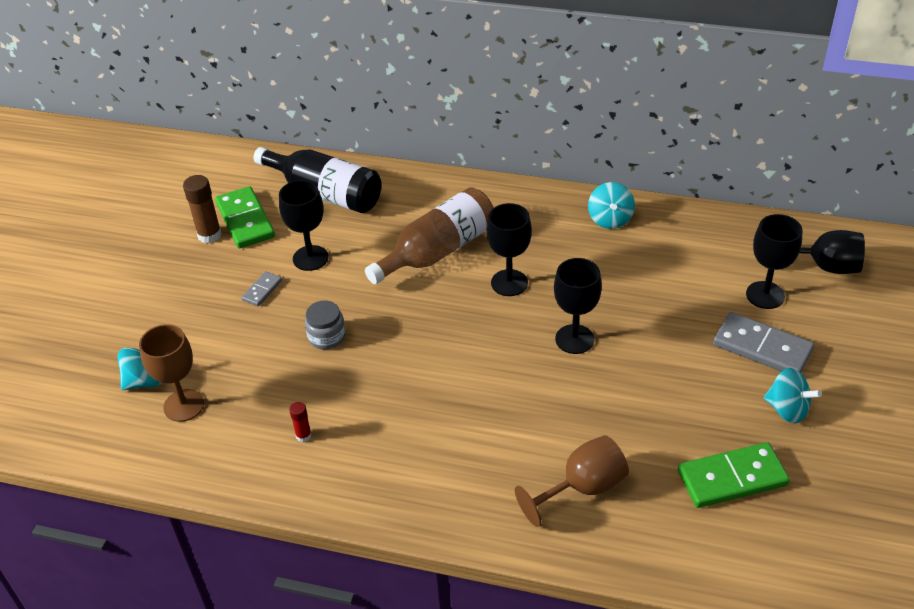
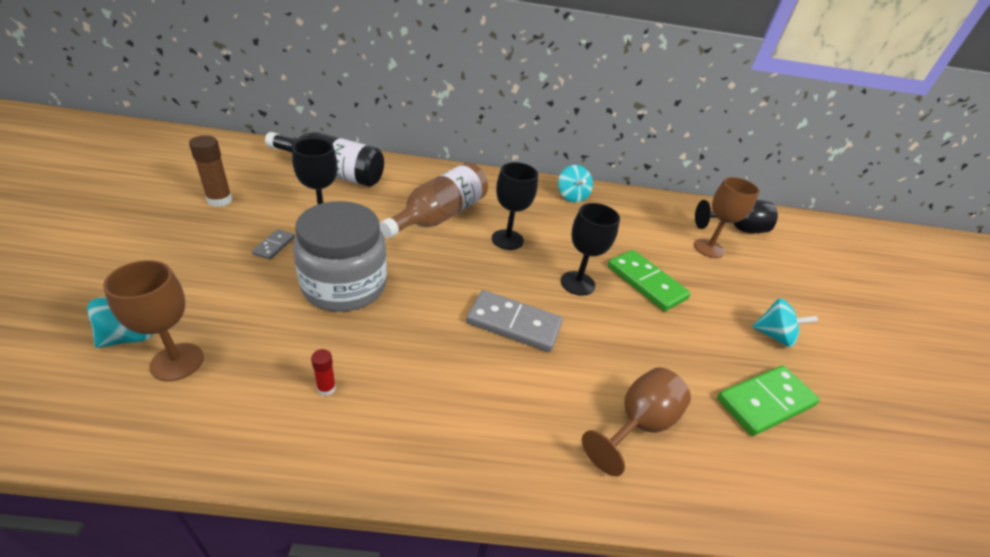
camera: 20 degrees left, 5 degrees down
(245, 220) = (256, 190): green domino -> green domino (646, 282)
(327, 337) = (344, 286): grey jar -> grey jar, size x2.17
(762, 348) = (727, 287): grey domino -> grey domino (513, 324)
(765, 295) = (708, 248): black goblet -> brown goblet

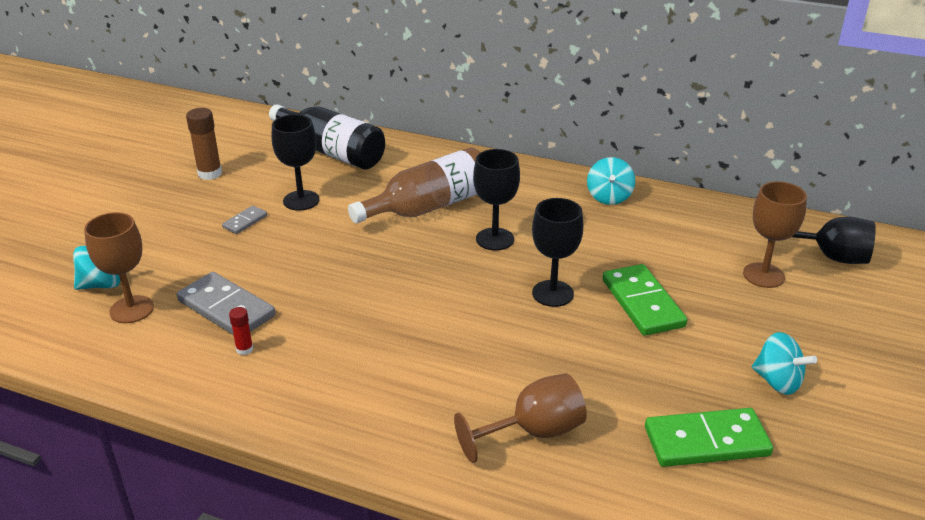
camera: 25 degrees right, 5 degrees down
(344, 286) = (296, 266): grey jar -> none
(513, 324) = (453, 323): grey domino -> grey domino (226, 308)

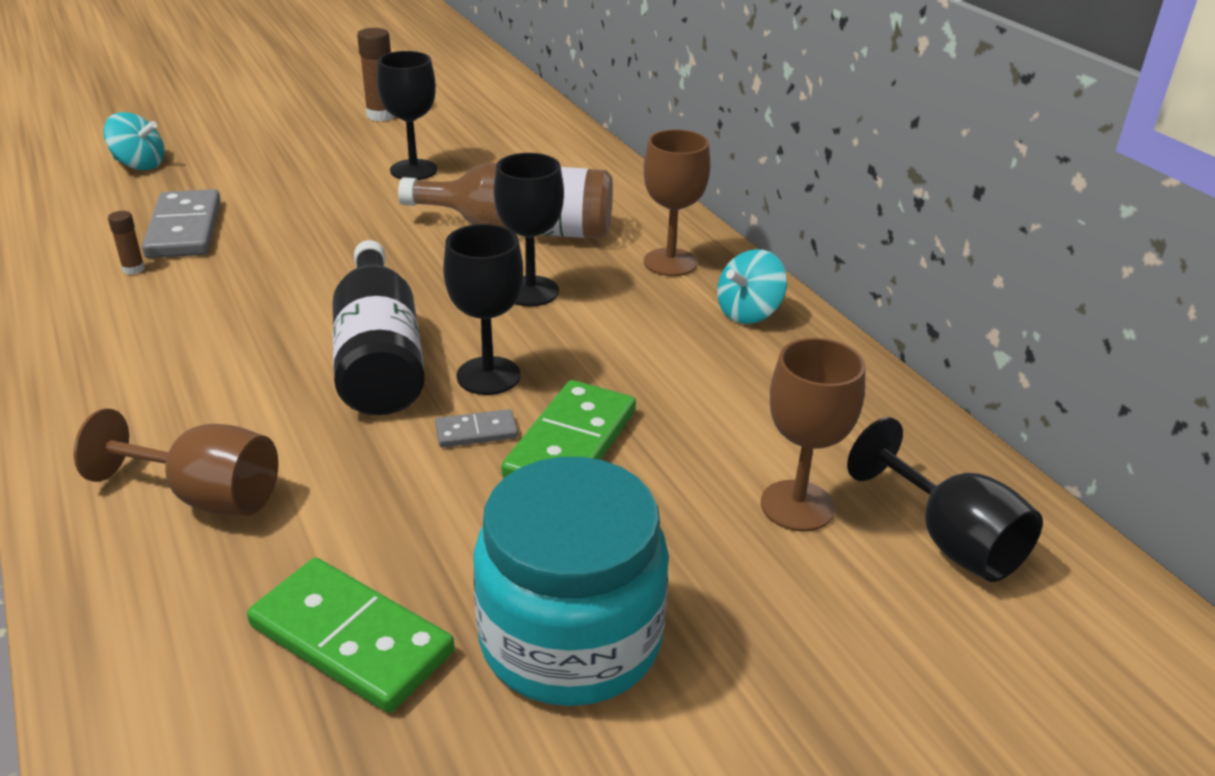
camera: 40 degrees right, 0 degrees up
(131, 309) = (122, 194): brown goblet -> brown goblet (670, 262)
(244, 349) = (133, 269): red glue stick -> brown glue stick
(245, 222) = (333, 166): grey domino -> grey domino (476, 432)
(331, 152) = (522, 140): black bottle -> black bottle (379, 356)
(777, 381) = (570, 638): turquoise spinning top -> turquoise jar

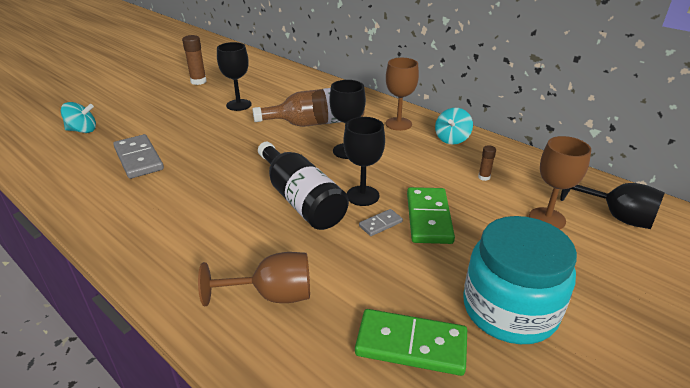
camera: 20 degrees left, 0 degrees up
(133, 269) = (127, 186): brown glue stick -> brown glue stick (484, 177)

